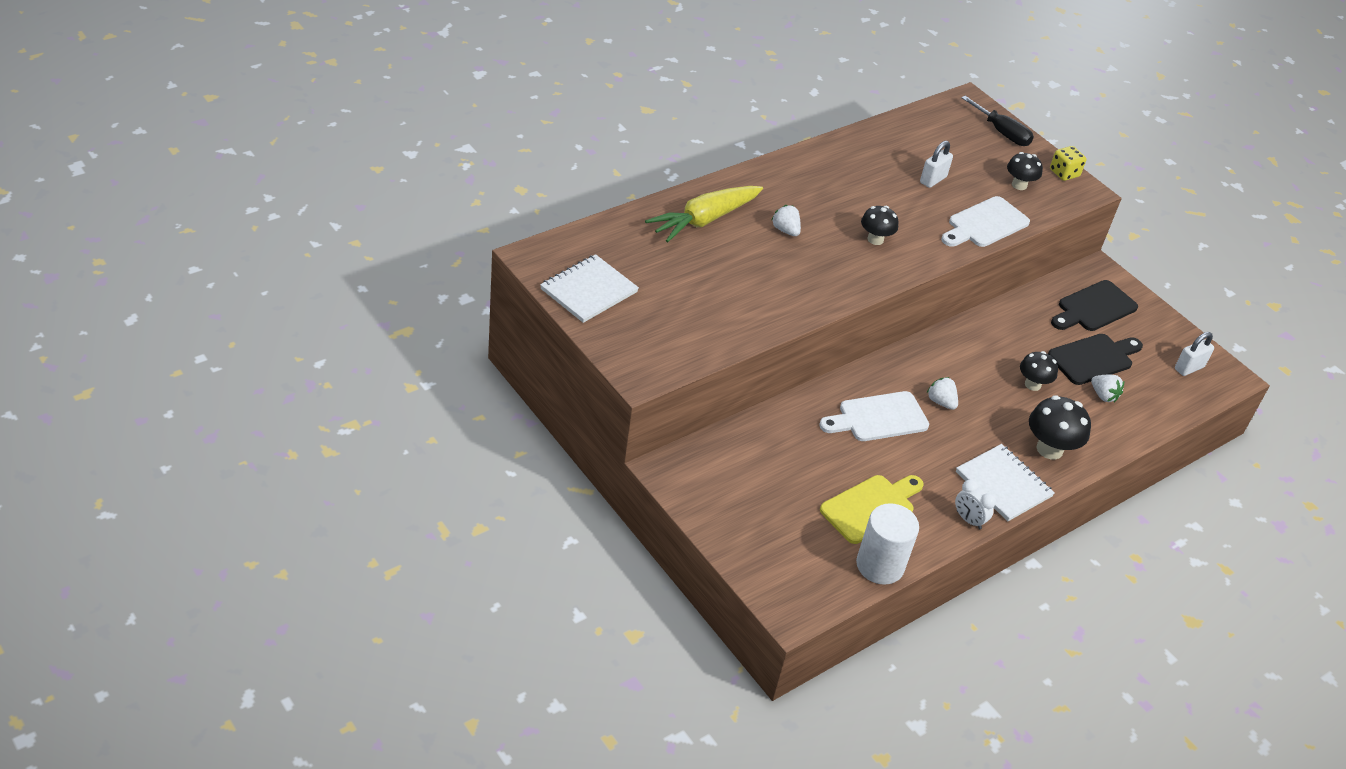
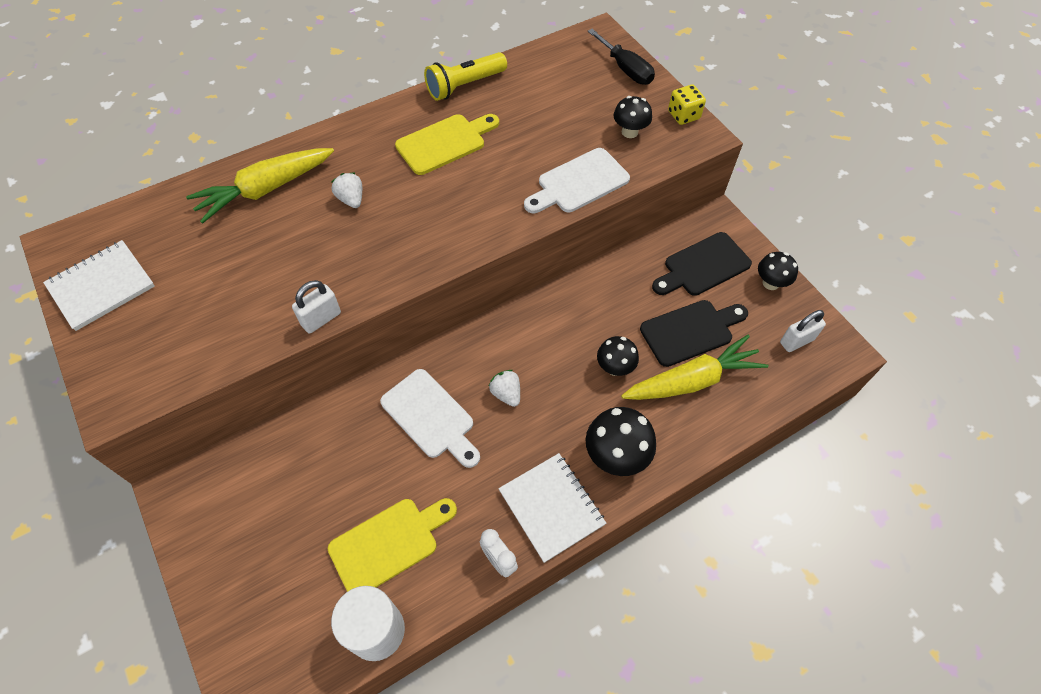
camera: 10 degrees right, 15 degrees up
(854, 188) = (445, 143): none -> yellow cutting board
(857, 141) = (465, 86): none -> yellow flashlight
(875, 239) = (448, 207): black mushroom -> black mushroom (770, 283)
(878, 418) = (431, 417): white cutting board -> white cutting board turned 120 degrees counterclockwise
(933, 180) = (535, 129): white padlock -> white padlock (321, 319)
(1103, 396) = (692, 381): white strawberry -> yellow carrot

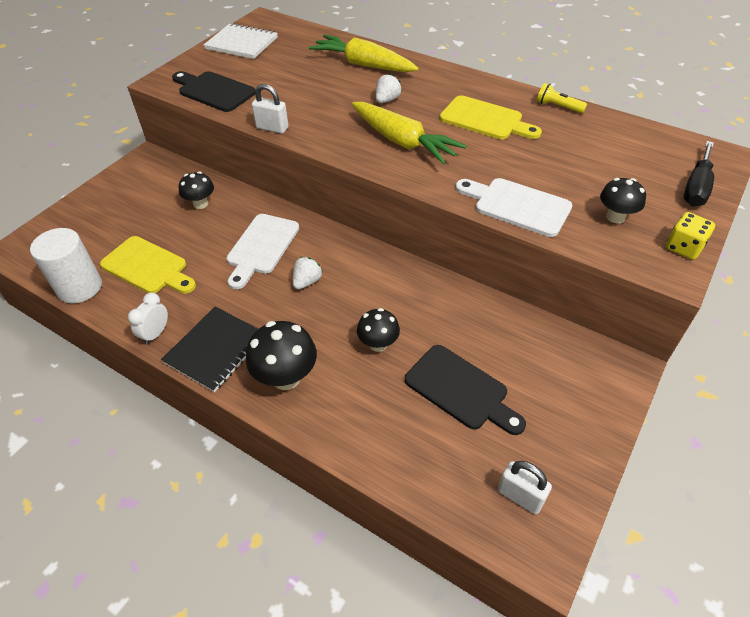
camera: 65 degrees right, 10 degrees down
(465, 86) = (558, 107): yellow flashlight -> yellow flashlight, size x0.60
(551, 507) = (215, 350): white notebook -> black notebook
(692, 381) = (402, 410): yellow carrot -> yellow carrot (402, 142)
(703, 266) = (550, 374): black cutting board -> black cutting board (214, 91)
(770, 283) = (580, 445): black mushroom -> black mushroom (200, 204)

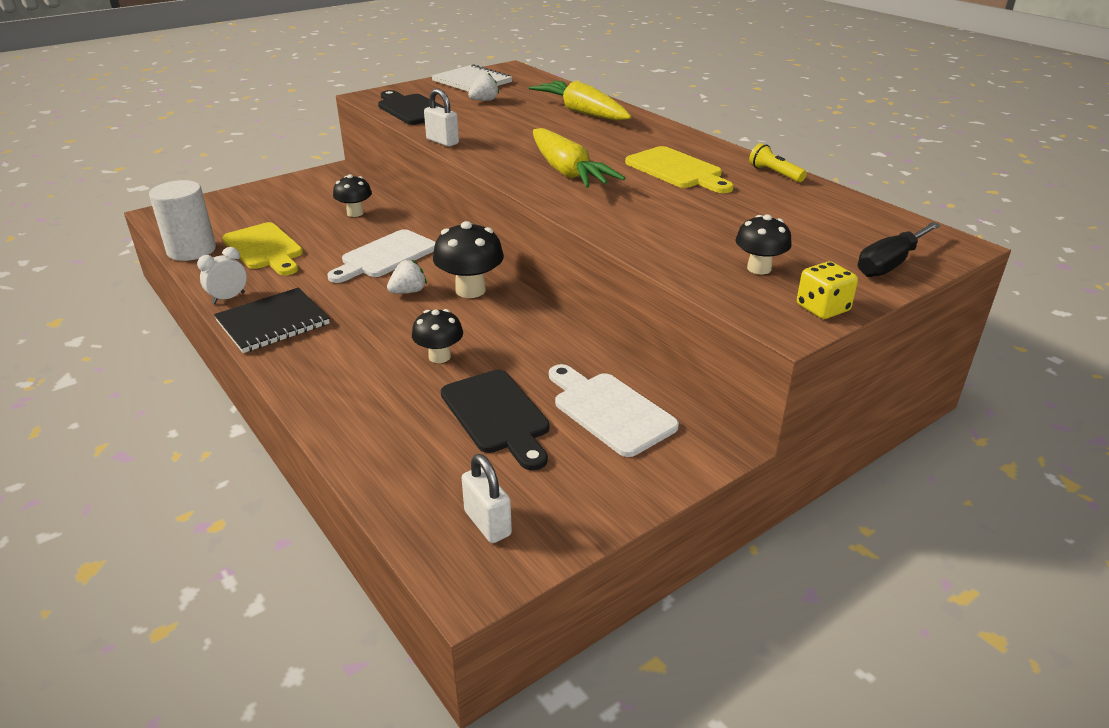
camera: 20 degrees right, 15 degrees down
(286, 377) = (322, 359): black mushroom -> black mushroom (470, 290)
(387, 100) = (581, 140): white strawberry -> white strawberry (484, 100)
(517, 206) = (648, 239): white cutting board -> white cutting board (609, 411)

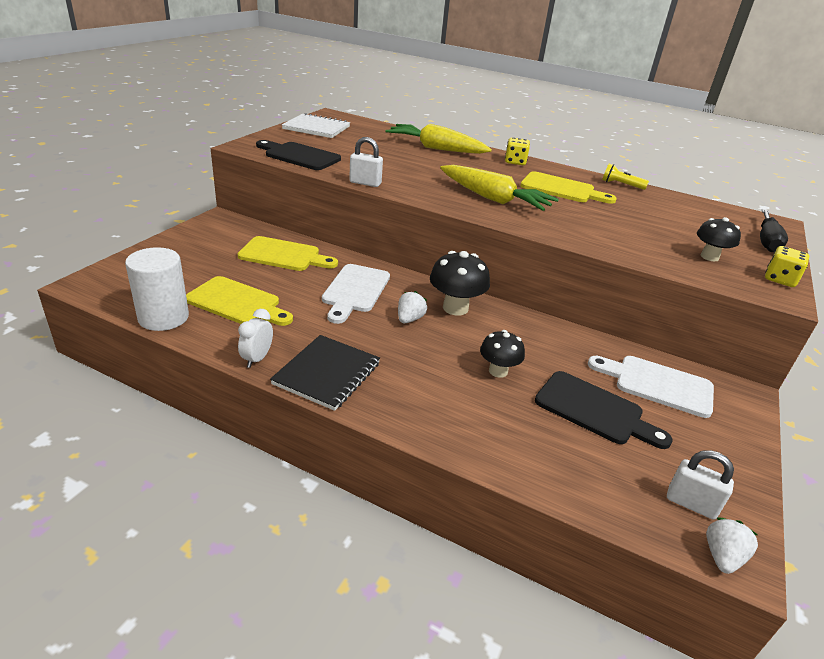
camera: 30 degrees left, 0 degrees up
(355, 213) = (284, 255): black mushroom -> yellow cutting board
(484, 100) = (349, 144): white strawberry -> white strawberry (722, 557)
(663, 134) = (515, 162): none -> yellow dice

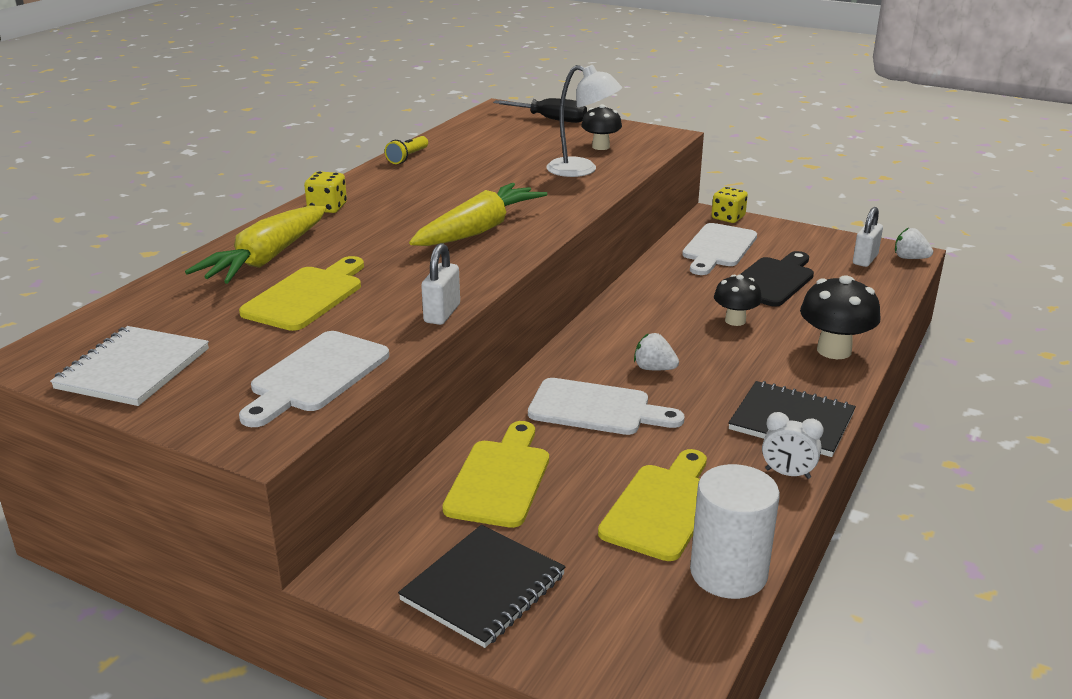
camera: 85 degrees left, 5 degrees down
(192, 246) = (483, 588): none -> black notebook
(299, 156) = (316, 376): black cutting board -> white cutting board
(455, 308) = (617, 338): black mushroom -> black mushroom (834, 350)
(561, 189) = (431, 189): yellow cutting board -> yellow cutting board (307, 296)
(640, 243) = (582, 170): none -> white lamp
(780, 279) = (635, 130): yellow dice -> yellow dice (728, 218)

